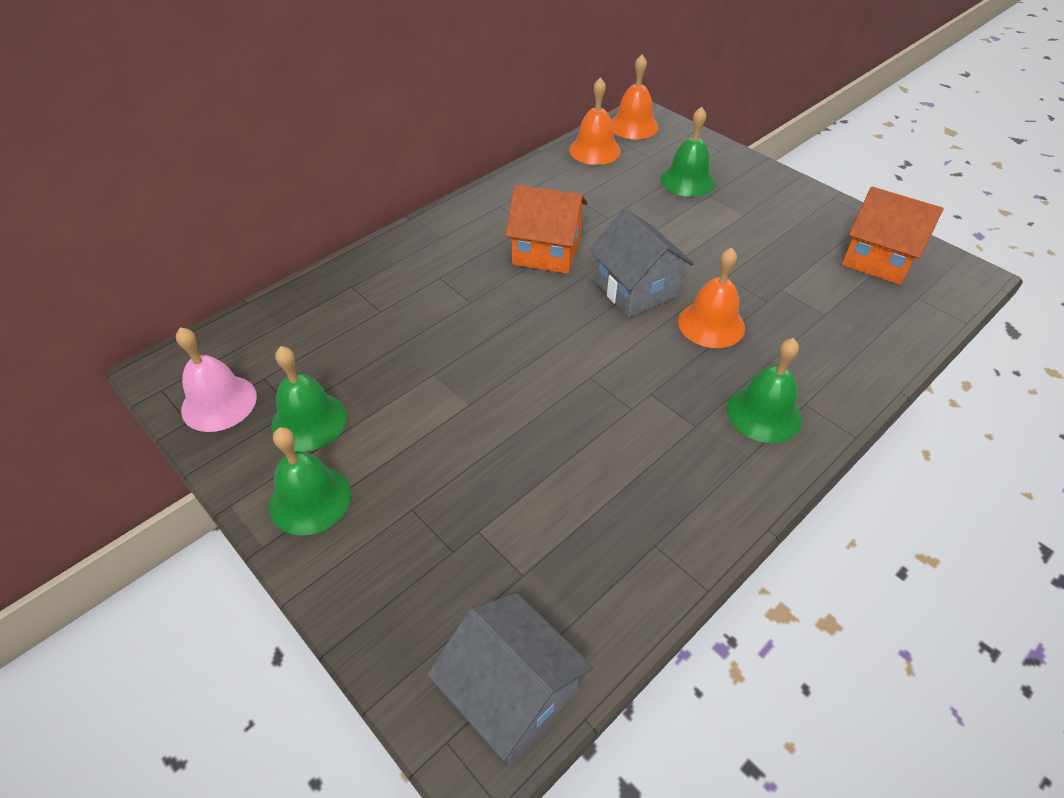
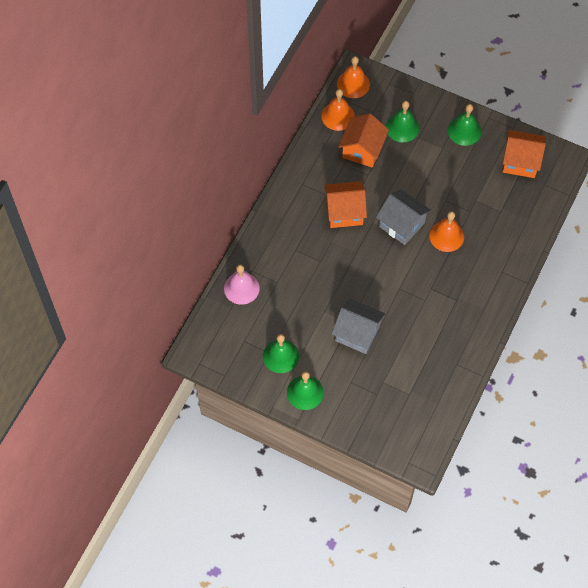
camera: 20 degrees left, 15 degrees up
(219, 403) = (232, 361): pink bell -> pink bell (241, 288)
(511, 693) = (424, 439): grey house -> grey house (357, 333)
(613, 190) = (362, 150): none -> orange house
(764, 413) = (484, 282): green bell -> green bell (464, 131)

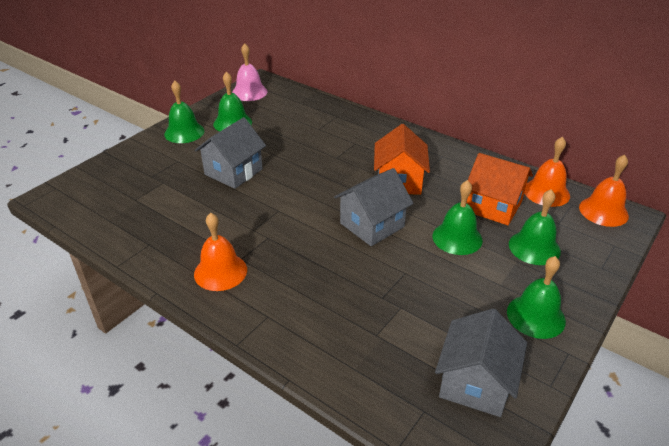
camera: 100 degrees right, 25 degrees down
(241, 288) = (319, 109): pink bell -> pink bell (249, 92)
(403, 172) = (457, 238): none -> green bell
(446, 236) = (344, 265): orange bell -> orange bell (220, 271)
(520, 161) = (475, 383): orange house -> grey house

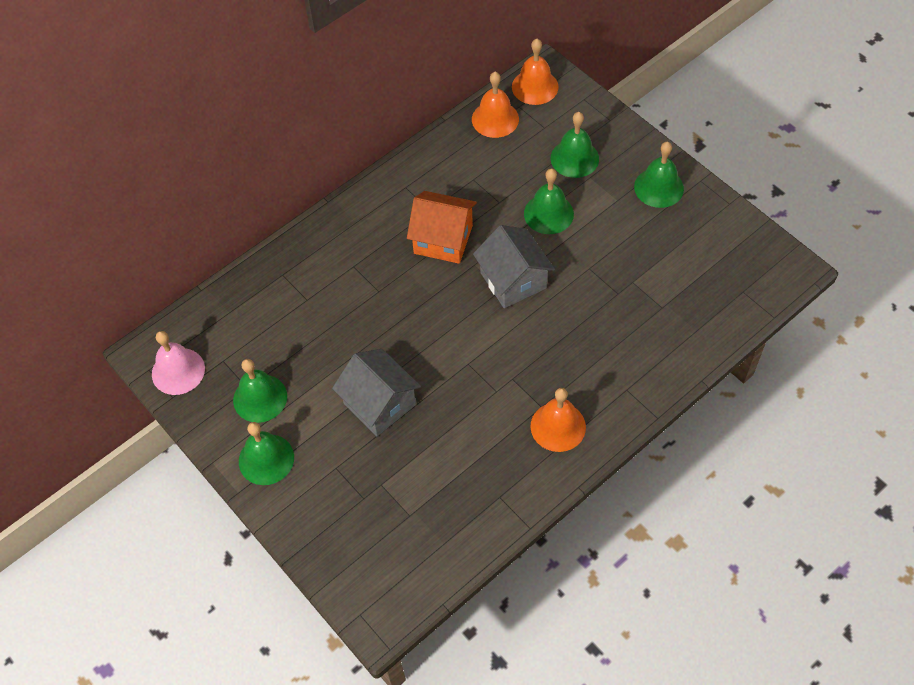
camera: 75 degrees left, 20 degrees up
(475, 383) = (721, 250): grey house -> none
(493, 206) = (507, 169): orange house -> none

